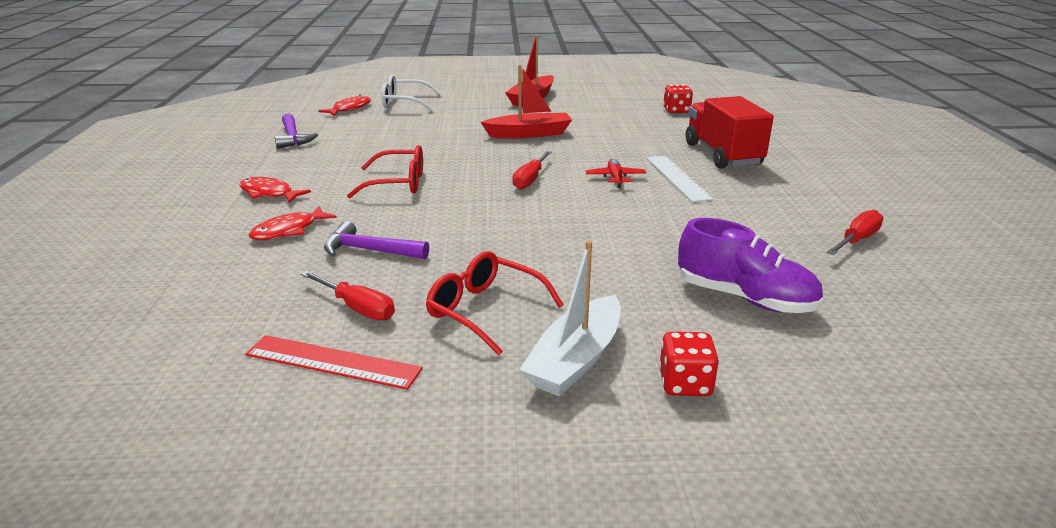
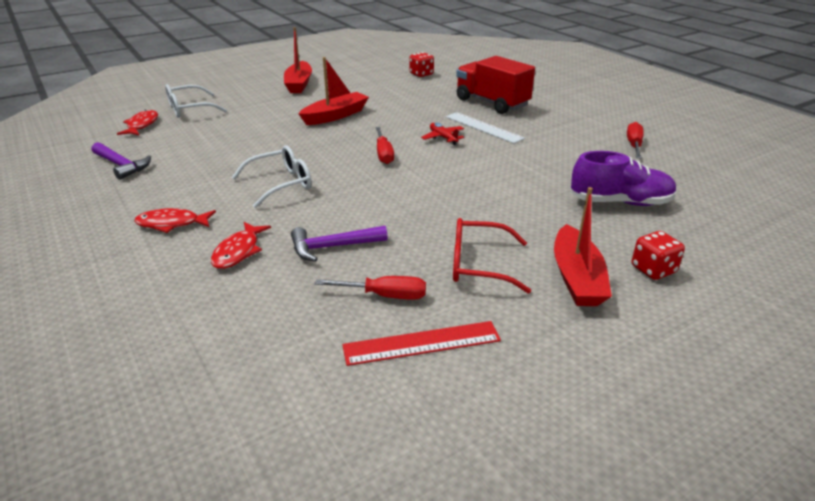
camera: 30 degrees left, 5 degrees up
(397, 183) = (280, 184): red glasses -> white glasses
(575, 359) = (576, 278): white boat -> red boat

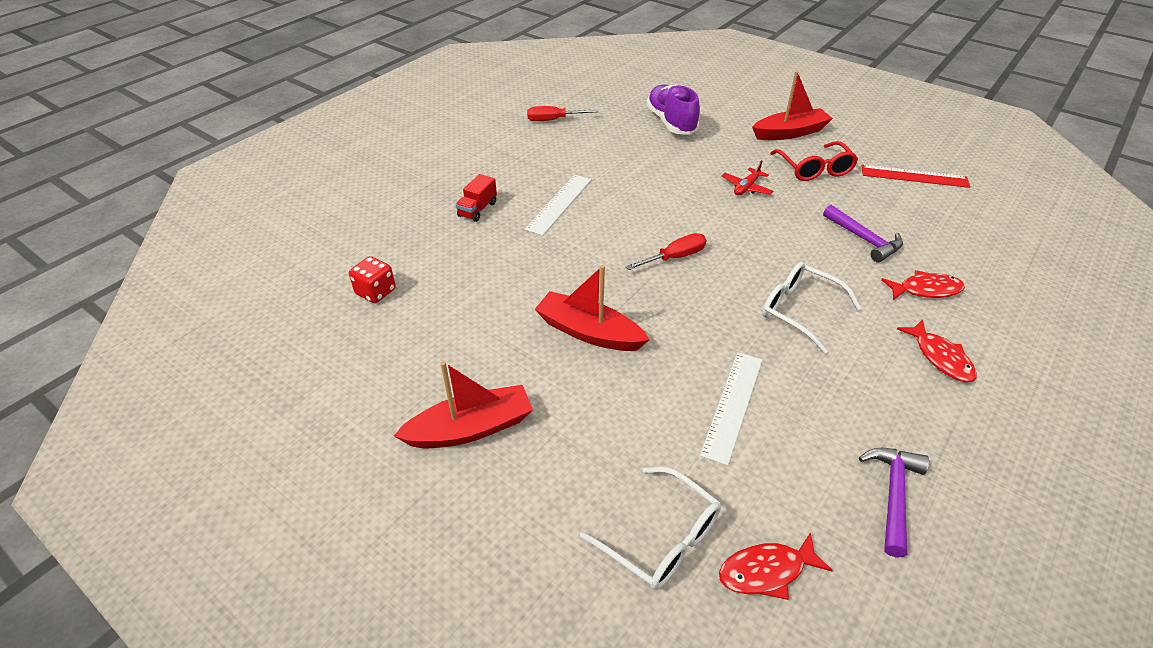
camera: 110 degrees left, 10 degrees up
(234, 140) = (732, 405): none -> white ruler
(385, 296) = (889, 199): red screwdriver -> none
(421, 343) = (914, 176): red ruler -> red ruler turned 45 degrees counterclockwise
(443, 138) = (605, 226): red plane -> red plane (746, 187)
(491, 103) = (477, 209): red truck -> red truck, size x0.48
(653, 269) = (753, 109): red dice -> none

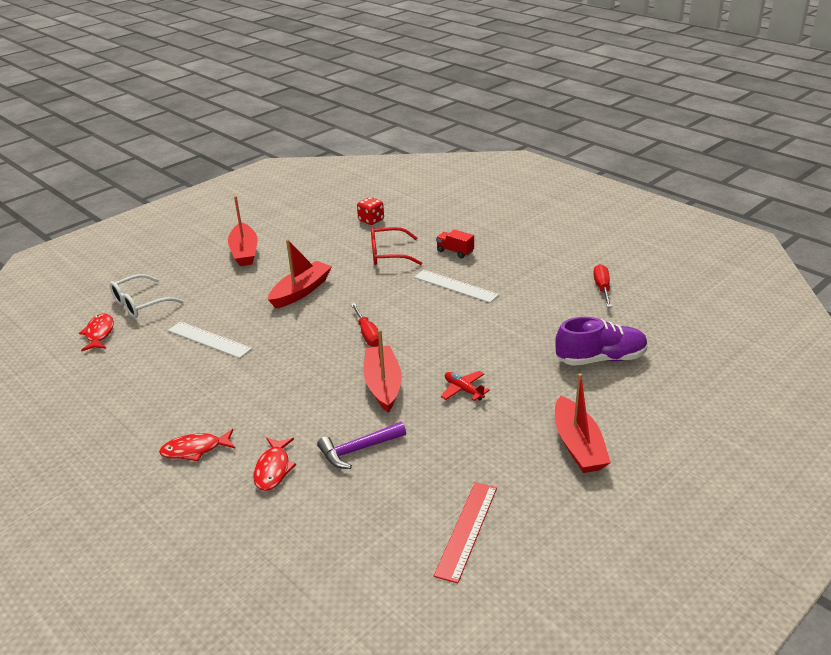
camera: 100 degrees right, 10 degrees down
(761, 236) = (383, 385): none -> red boat
(800, 311) = (280, 387): white glasses -> none
(814, 169) = (493, 446): red glasses -> red glasses (389, 254)
(893, 494) = (107, 389): purple hammer -> none

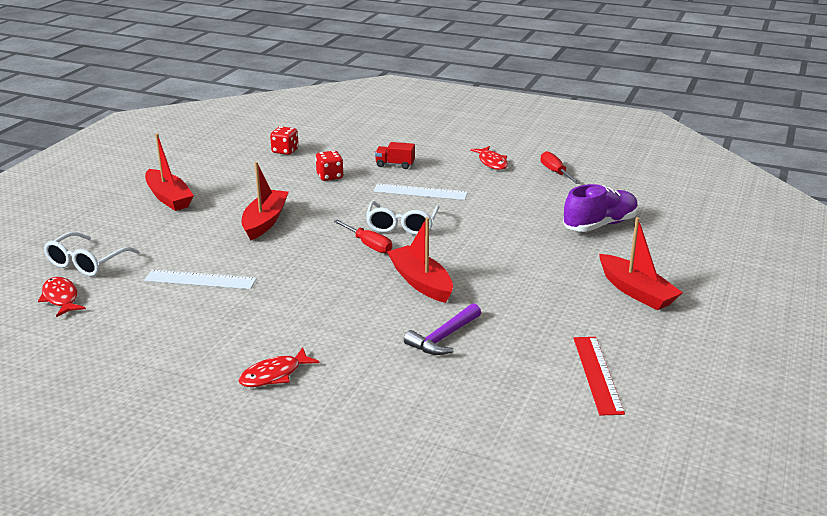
camera: 25 degrees left, 5 degrees down
(273, 469) = (373, 372): red fish -> red fish (492, 162)
(389, 254) = (330, 176): red glasses -> red dice
(412, 319) = (402, 225): none -> white glasses
(463, 390) = (500, 271): red plane -> none

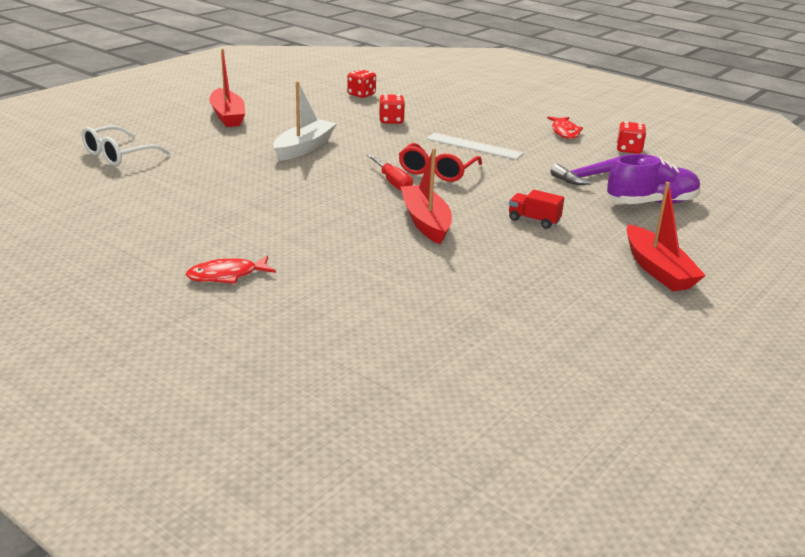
camera: 15 degrees right, 0 degrees up
(61, 298) = (76, 179): red fish -> none
(200, 280) = (211, 185): white ruler -> none
(265, 221) = (304, 148): red boat -> white boat
(395, 165) = (462, 120): red truck -> red truck (534, 220)
(402, 225) = (437, 171): white glasses -> red glasses
(443, 338) = (418, 274): purple hammer -> purple hammer (585, 177)
(555, 172) = (629, 150): red screwdriver -> red dice
(597, 374) = (567, 339): red ruler -> none

